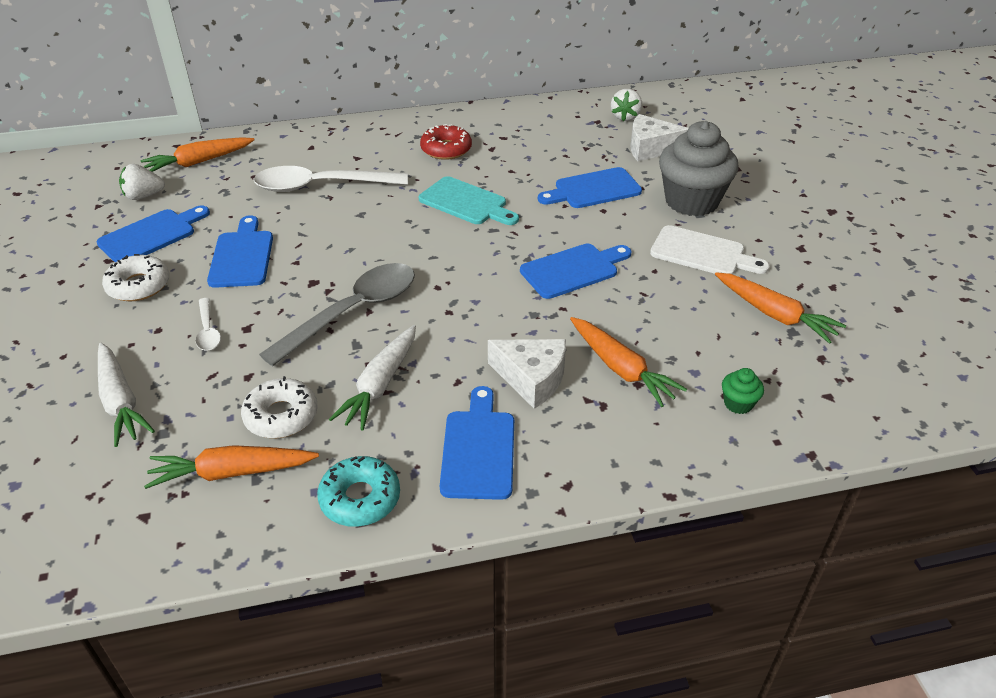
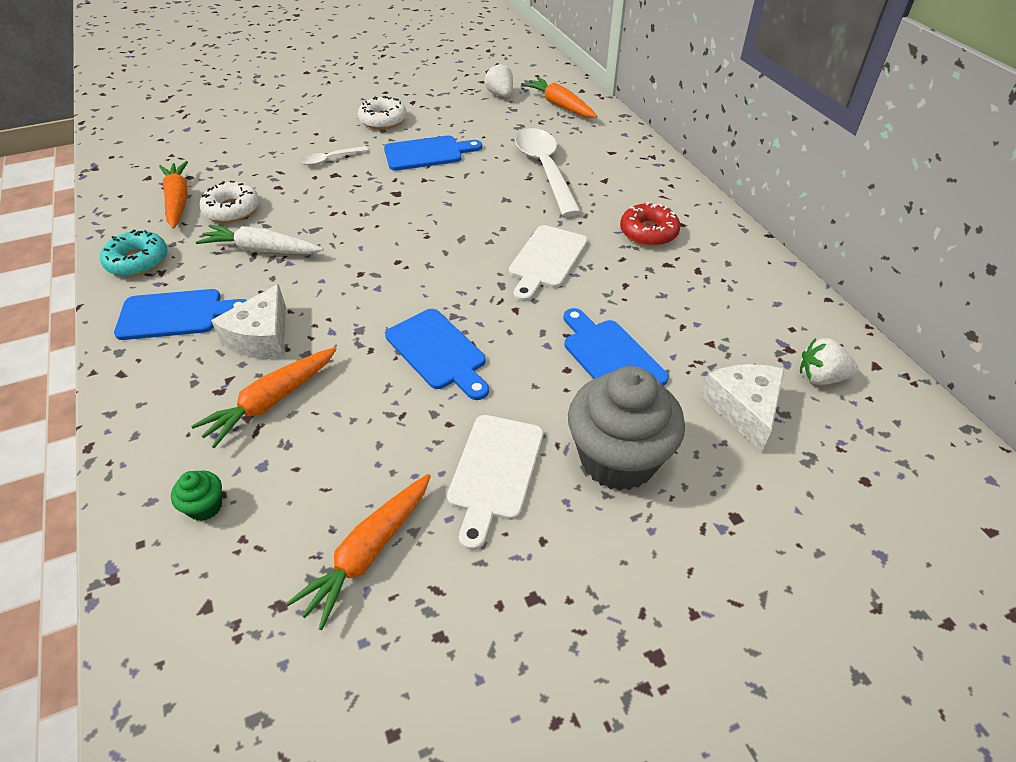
camera: 80 degrees right, 5 degrees up
(120, 402) = (255, 144): white carrot -> none
(151, 235) = (447, 110): blue cutting board -> none
(353, 312) = (357, 220): grey spoon -> none
(466, 203) = (546, 260): turquoise cutting board -> white cutting board

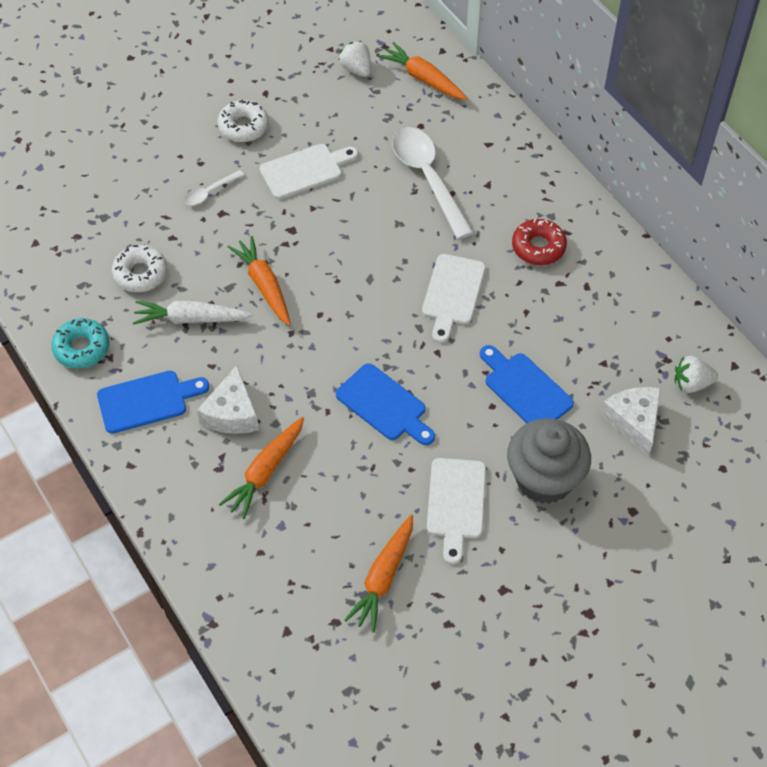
camera: 10 degrees left, 10 degrees up
(178, 201) = (82, 270): orange carrot -> orange carrot (264, 285)
(205, 506) = (253, 563): green cupcake -> none
(427, 153) = (305, 170): blue cutting board -> white cutting board

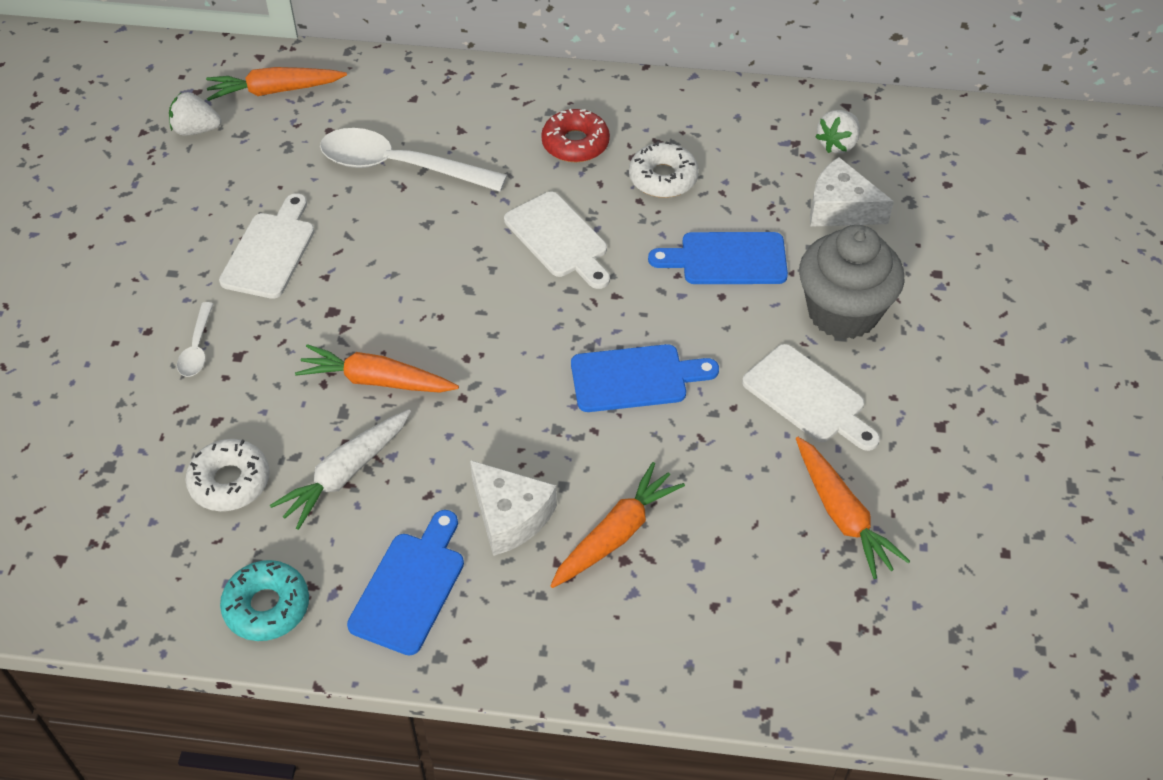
camera: 50 degrees left, 5 degrees down
(243, 127) = (148, 263): white donut -> white donut (663, 178)
(265, 471) = (616, 534): orange carrot -> orange carrot turned 120 degrees counterclockwise

